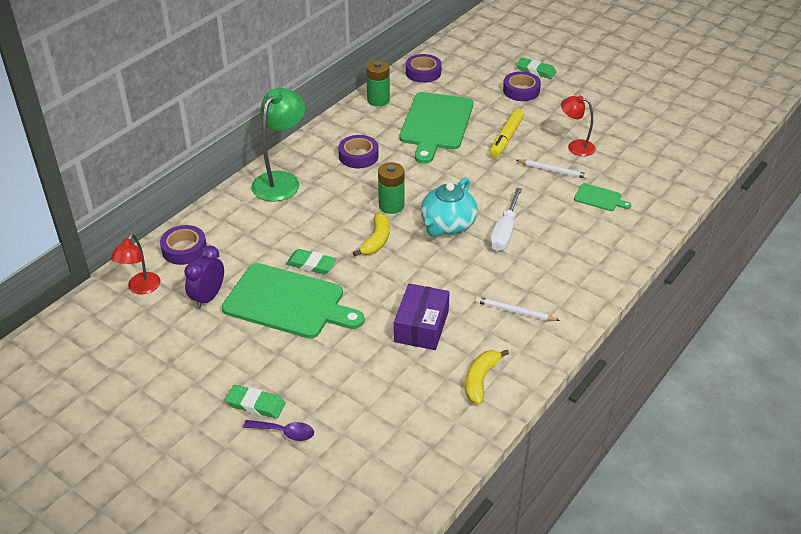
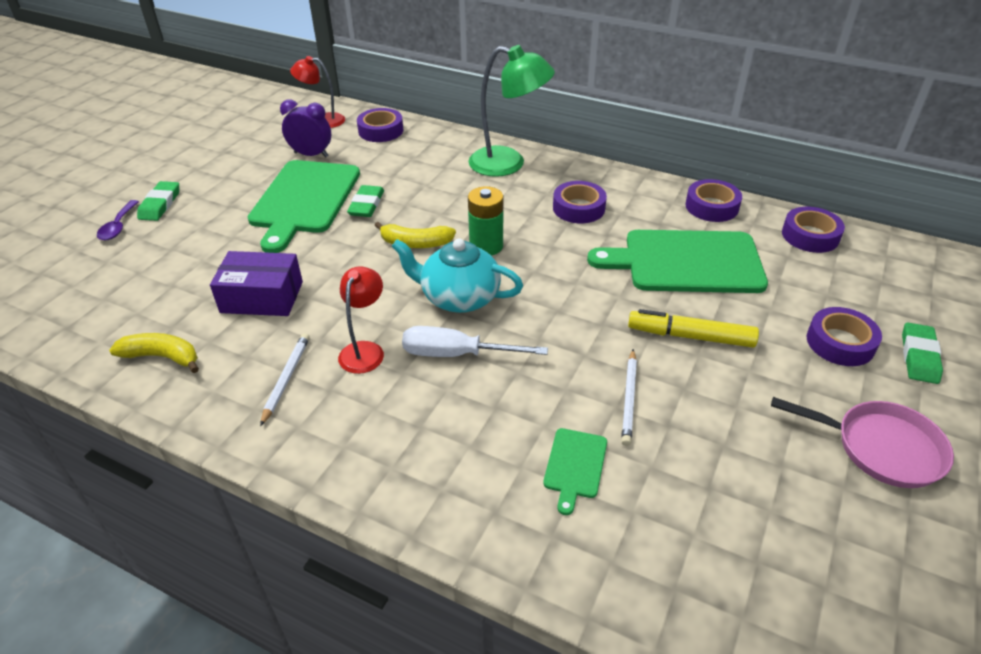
camera: 80 degrees right, 0 degrees up
(378, 100) = (711, 206): green battery -> purple tape
(575, 146) = (713, 425): red lamp -> red lamp (365, 350)
(595, 101) = (880, 447): none -> pink pan

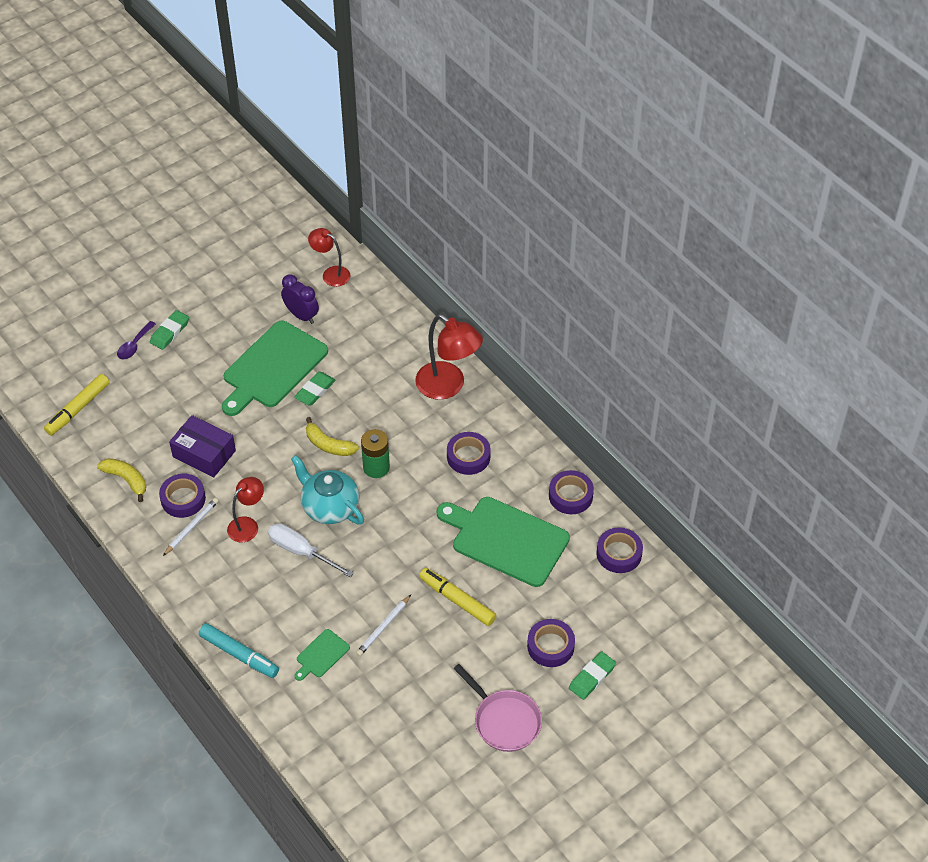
camera: 25 degrees right, 10 degrees up
(60, 304) = (78, 409): none -> yellow marker
(381, 131) = (370, 305): purple tape -> purple tape (183, 499)
(454, 515) = (239, 654): none -> turquoise marker
(508, 164) = (448, 386): green lamp -> red lamp

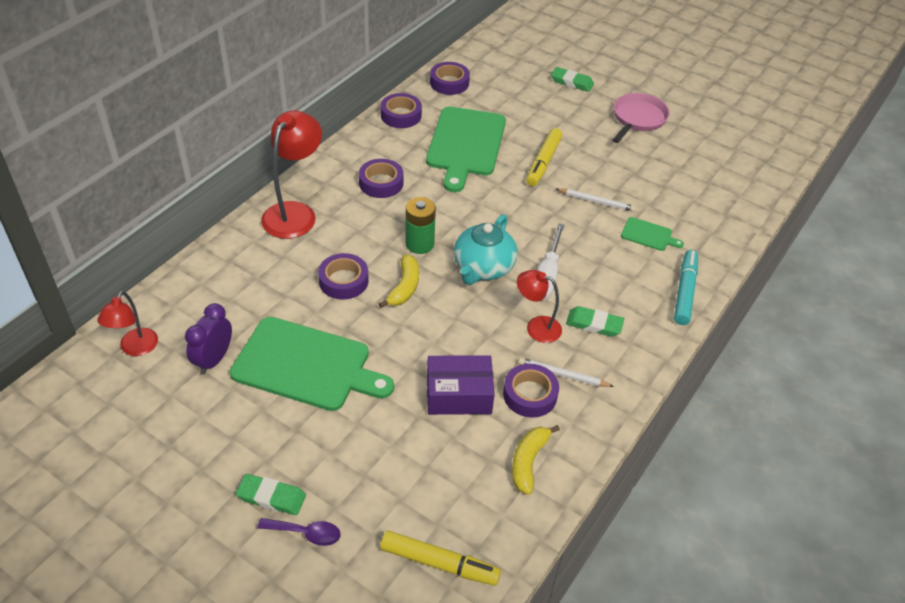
camera: 110 degrees left, 5 degrees down
(204, 454) = (459, 394): purple box -> purple box turned 75 degrees clockwise
(315, 391) = (331, 317): green eraser -> green eraser (594, 324)
(550, 646) = (557, 105): purple tape -> purple tape (343, 281)

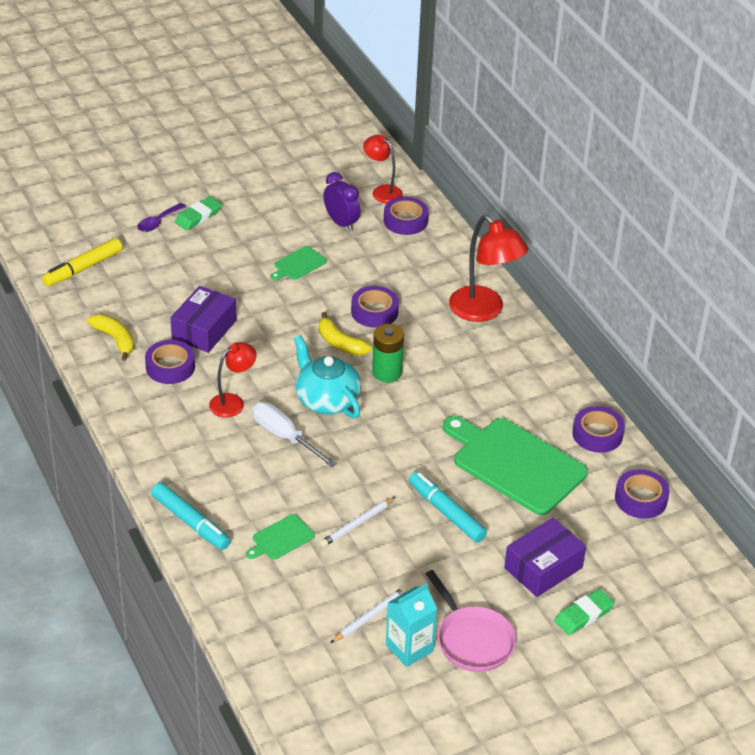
camera: 120 degrees right, 5 degrees down
(306, 365) = (298, 264): green cutting board -> green cutting board, size x0.44
(381, 183) = (491, 379): purple tape -> purple tape (405, 221)
(543, 162) = (446, 512): yellow marker -> turquoise marker
(550, 107) = (543, 568): none -> purple box
(563, 375) = (172, 394): white pencil -> white pencil (370, 616)
(594, 324) = (206, 439): green eraser -> none
(672, 142) = (409, 648): none -> turquoise carton

